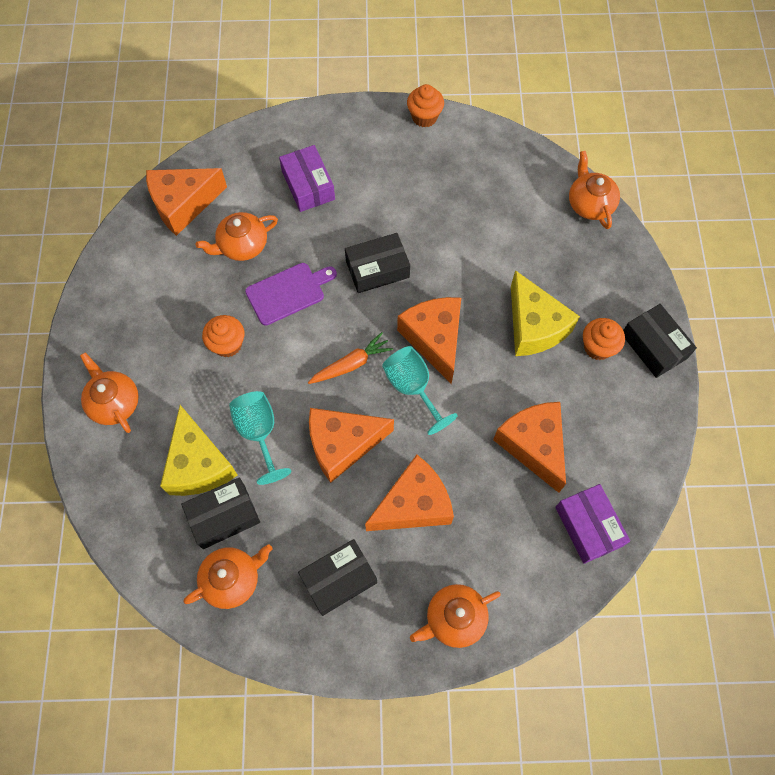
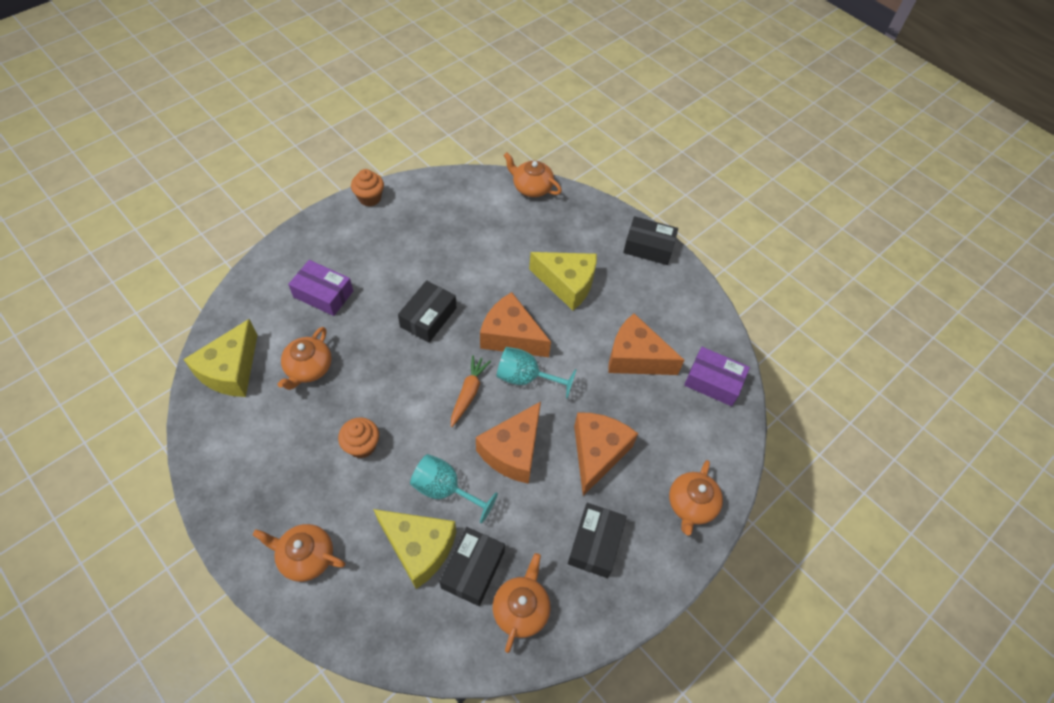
camera: 45 degrees left, 10 degrees down
(183, 204) = (231, 370): orange cheese -> yellow cheese
(288, 292) = (376, 377): purple cutting board -> none
(598, 347) = (617, 270): orange cupcake -> none

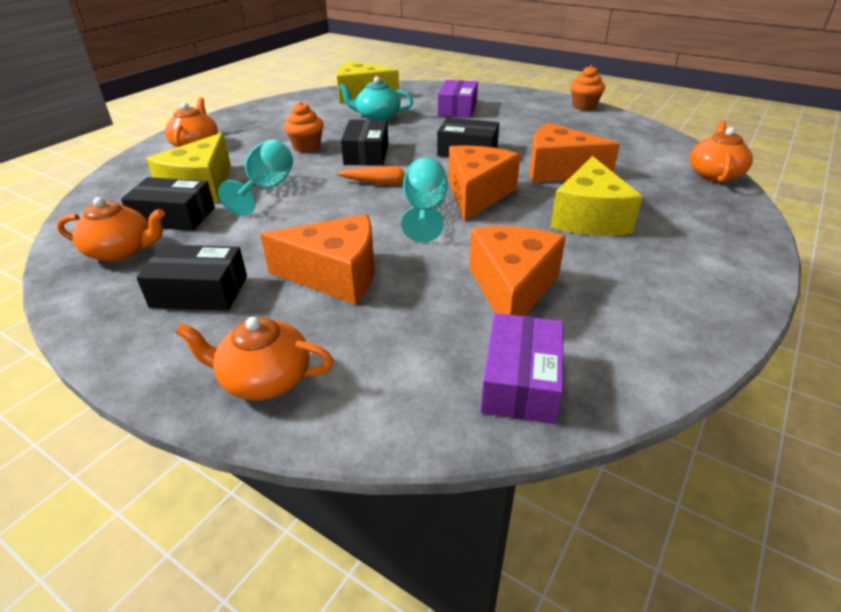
camera: 80 degrees right, 20 degrees down
(308, 368) = (377, 117): orange teapot -> turquoise teapot
(513, 451) = (321, 218): orange cheese -> orange cheese (558, 171)
(648, 247) = (735, 275): black box -> black box (366, 154)

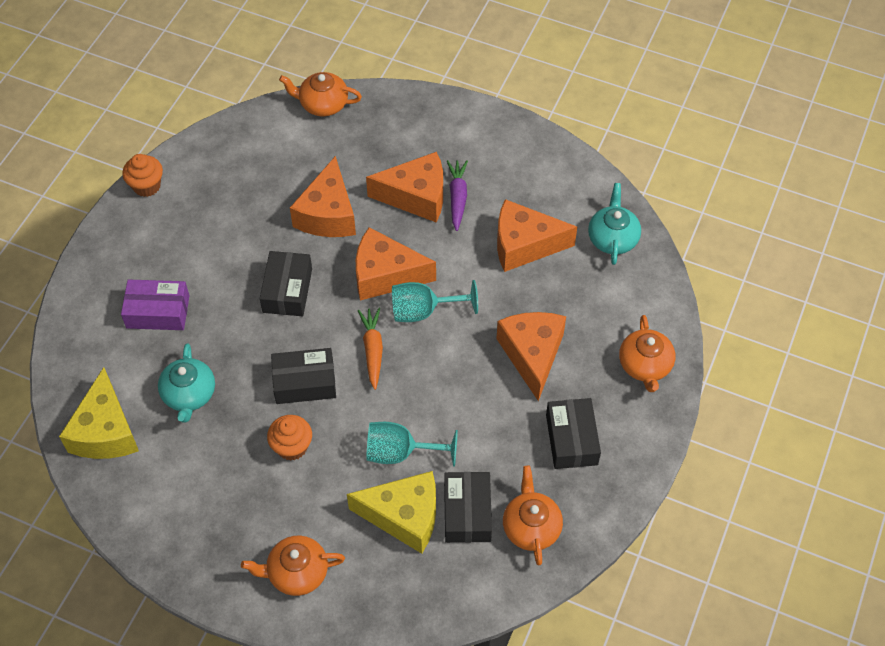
camera: 100 degrees left, 20 degrees up
(521, 381) = (612, 238): purple box -> turquoise teapot
(589, 218) = (416, 196): yellow cheese -> orange cheese
(591, 244) = (457, 197): none -> purple carrot

